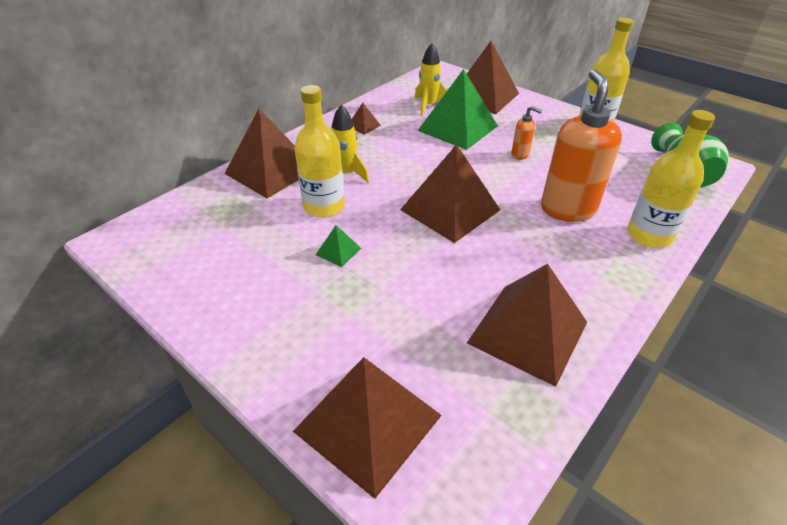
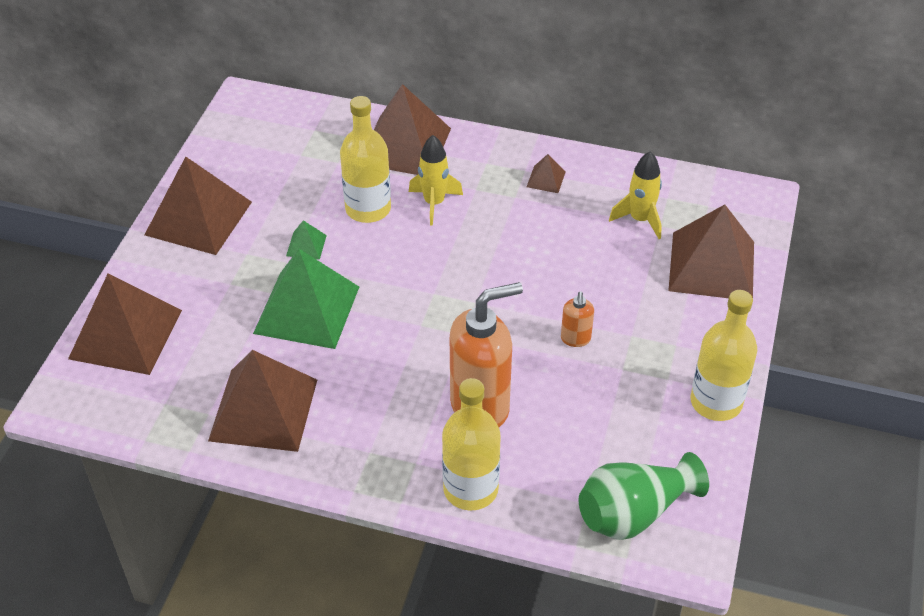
camera: 65 degrees right, 5 degrees up
(450, 209) = (419, 305): brown pyramid -> brown pyramid (198, 218)
(457, 128) = (601, 263): green pyramid -> green pyramid (306, 309)

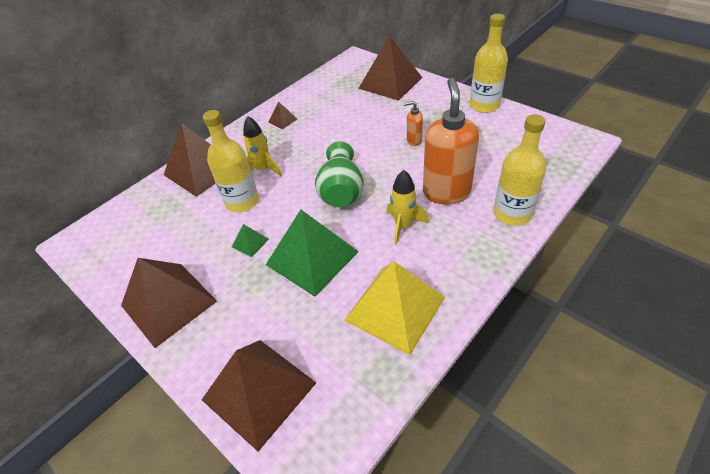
camera: 60 degrees left, 0 degrees up
(263, 410) = (395, 308): brown pyramid -> yellow pyramid
(575, 339) = (413, 141): orange soap dispenser -> orange soap dispenser turned 150 degrees clockwise
(633, 513) = (551, 152): green vase -> green vase (341, 191)
(640, 219) = (340, 96): yellow rocket -> yellow rocket (403, 226)

